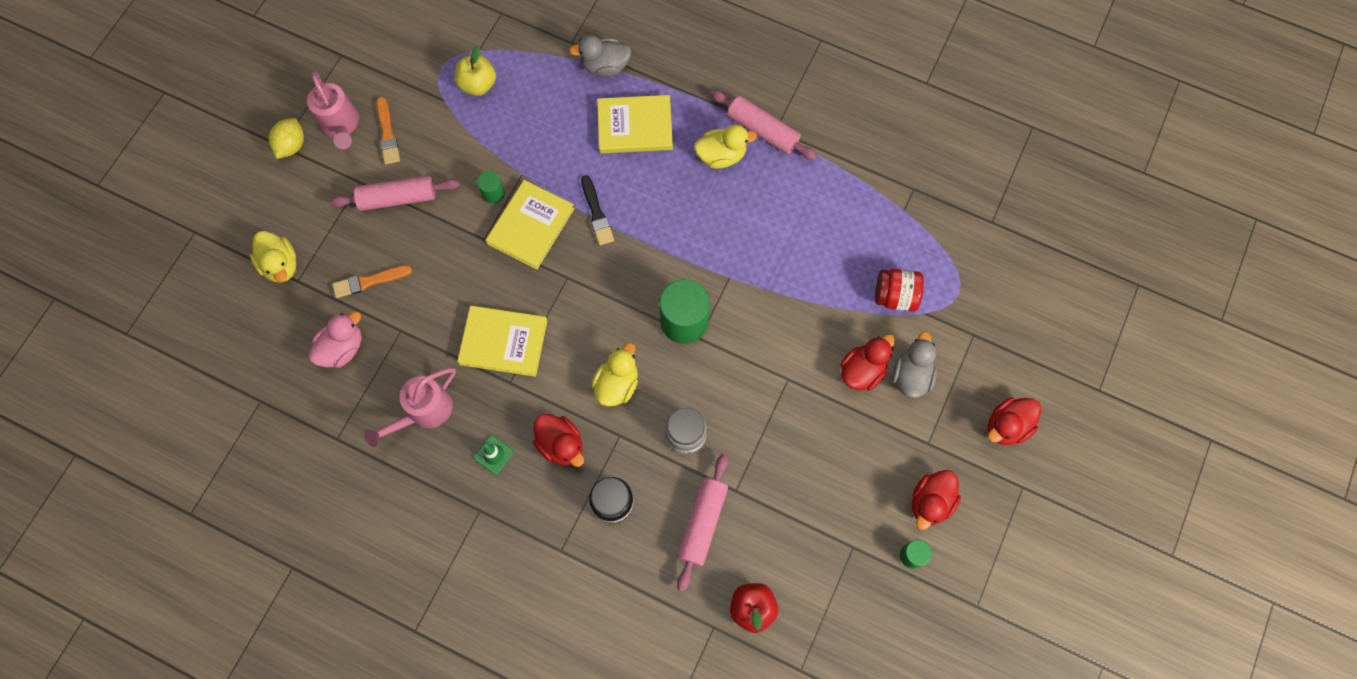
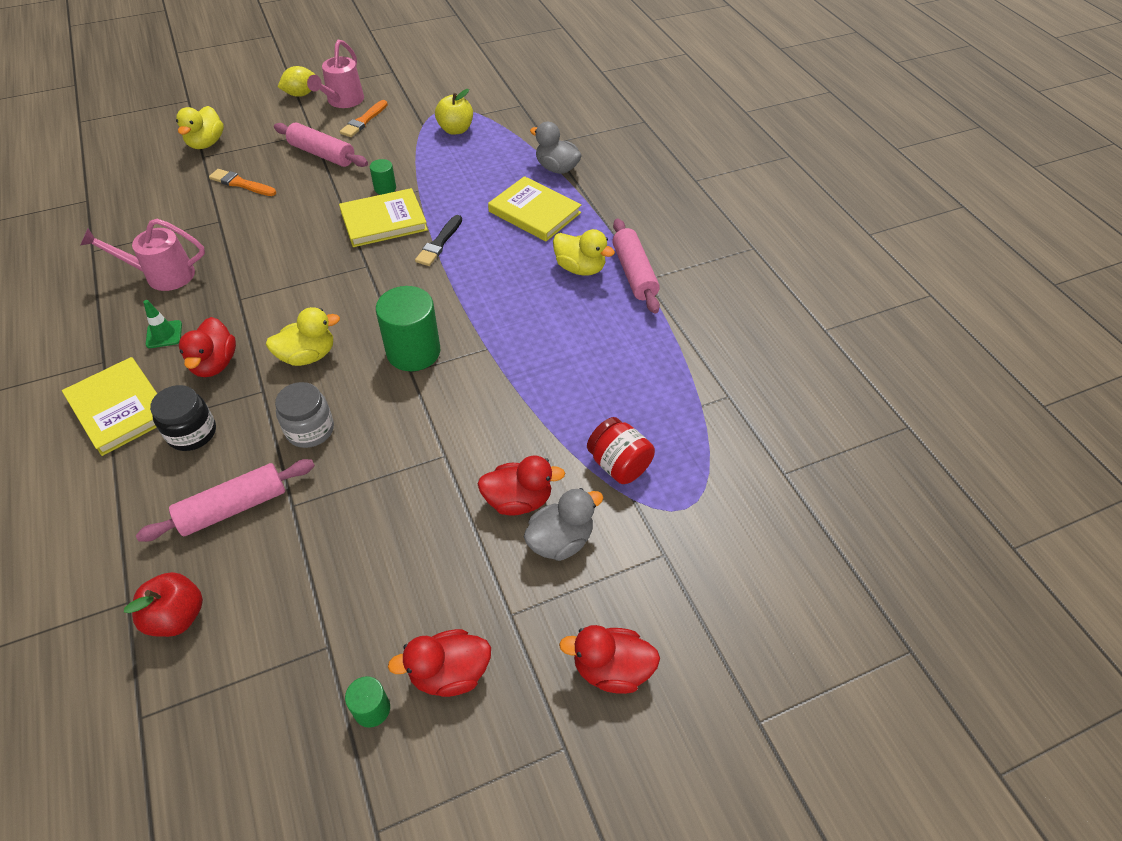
camera: 40 degrees right, 20 degrees down
(342, 348) = (172, 206): pink duck -> none
(503, 342) = (270, 273): yellow book -> yellow book (120, 408)

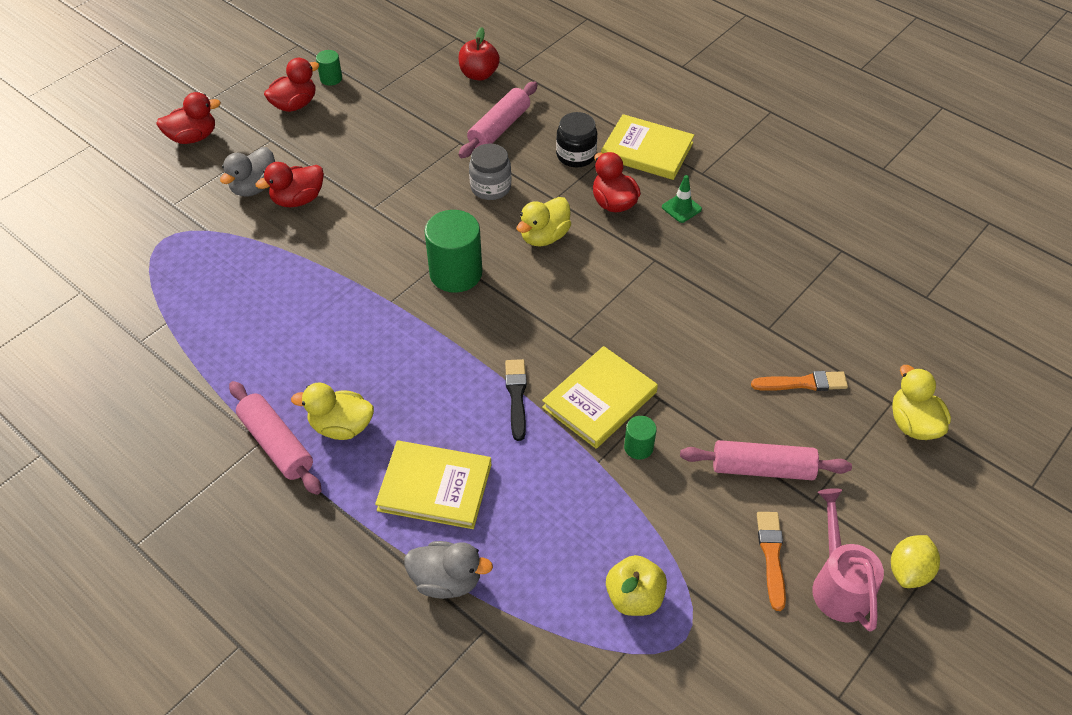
camera: 155 degrees right, 0 degrees up
(162, 275) = (748, 253): pink watering can -> none
(618, 464) = (227, 249): red jar -> none

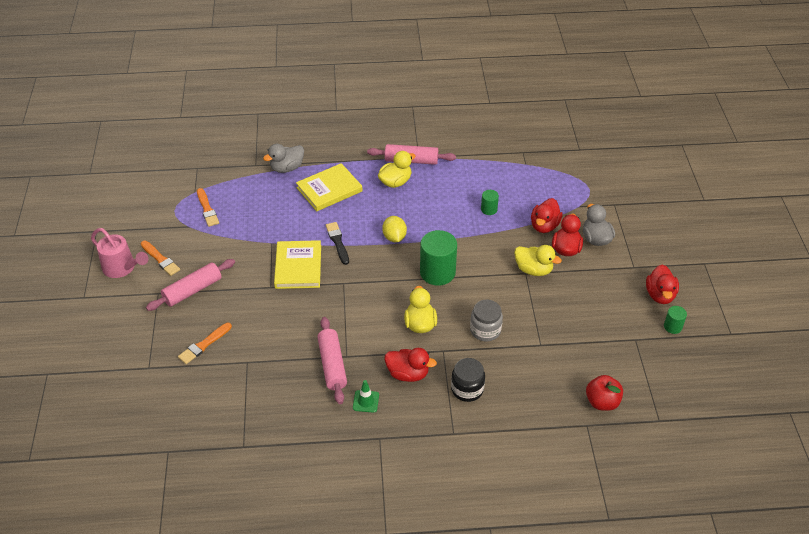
camera: 135 degrees right, 5 degrees down
(193, 137) = (670, 238): red duck -> red duck (544, 226)
(499, 128) = (534, 372): pink rolling pin -> pink rolling pin (332, 365)
(516, 396) = (337, 242): black brush -> black brush turned 150 degrees counterclockwise
(634, 597) = (207, 209): yellow apple -> orange brush
(638, 447) = (259, 260): green cylinder -> green cylinder (489, 209)
(647, 150) = (430, 428): yellow book -> none
(909, 571) = (92, 294): yellow lemon -> yellow lemon (394, 237)
(913, 423) = (129, 364): yellow duck -> yellow duck (533, 270)

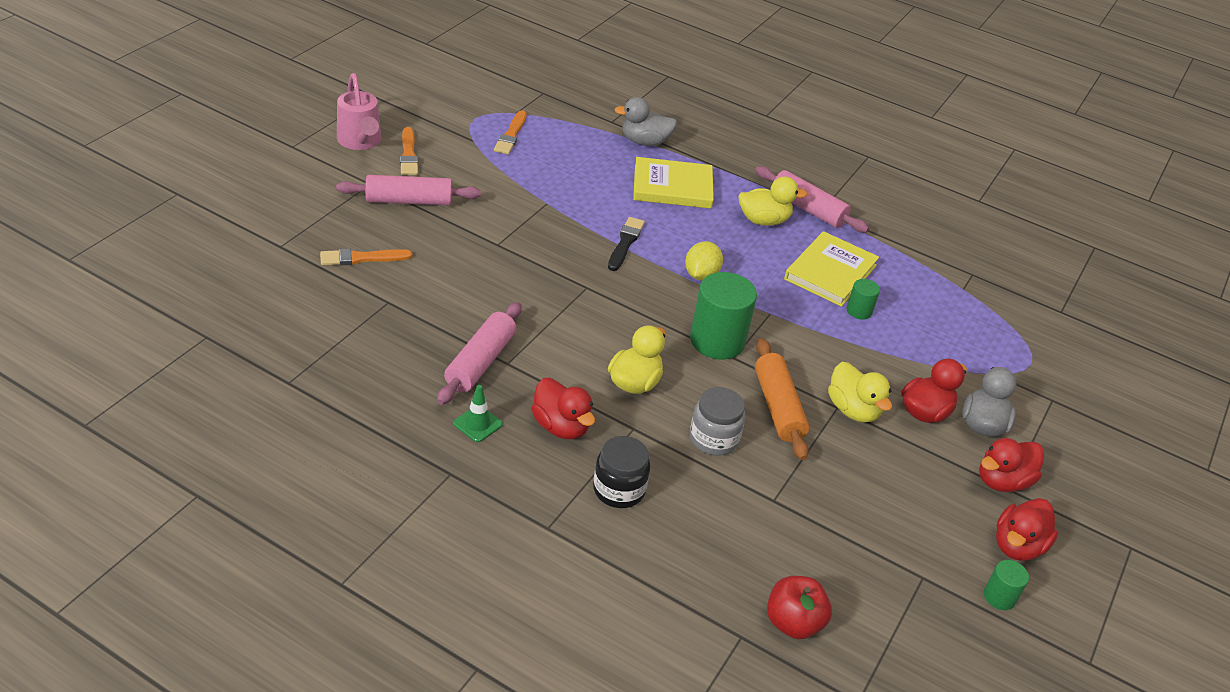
camera: 30 degrees right, 5 degrees down
(298, 267) = (551, 242): yellow book -> yellow book (830, 272)
(499, 292) = (778, 407): none -> orange rolling pin
(544, 226) = (920, 369): red duck -> red duck (1002, 481)

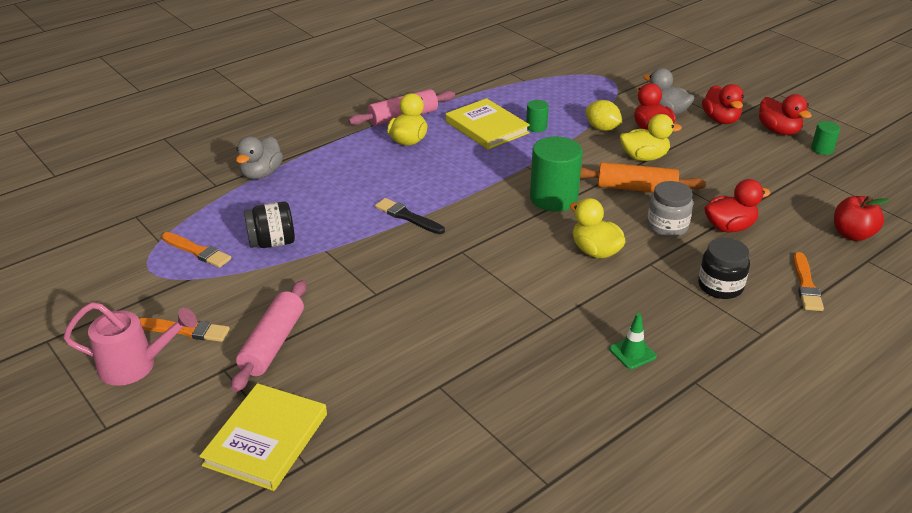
camera: 65 degrees left, 5 degrees down
(362, 258) = (358, 396): orange brush -> orange brush (806, 285)
(480, 362) = (548, 336): pink rolling pin -> none
(543, 171) = (272, 242): none -> black jar
(561, 426) = (642, 303): red duck -> red duck (729, 227)
(672, 187) = (338, 174): yellow book -> yellow book (266, 439)
(701, 275) = (468, 187): yellow lemon -> yellow lemon (602, 128)

